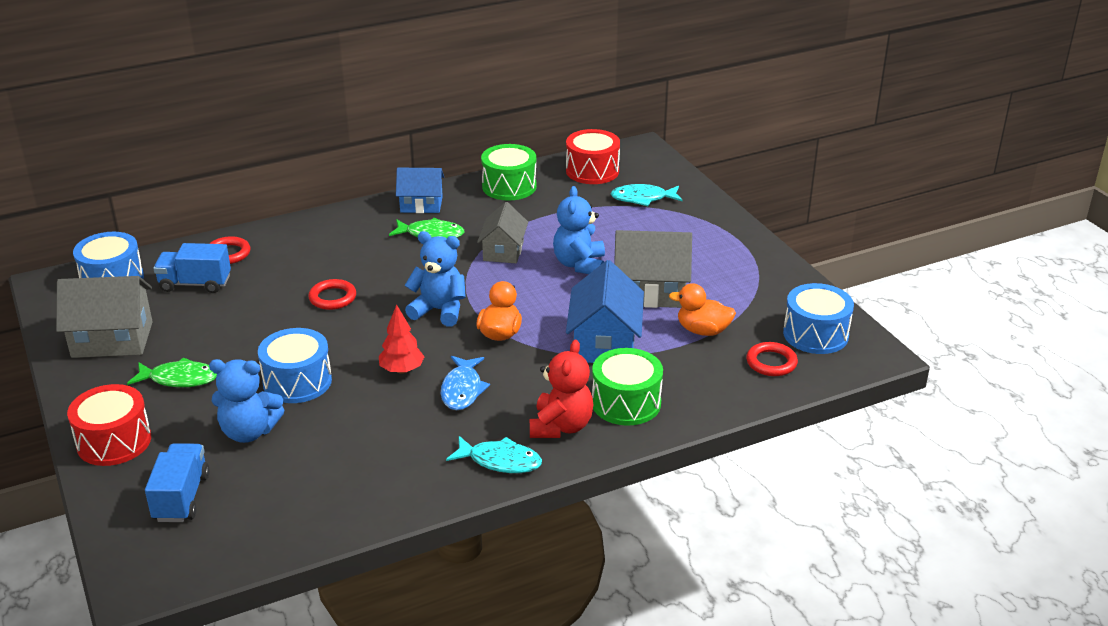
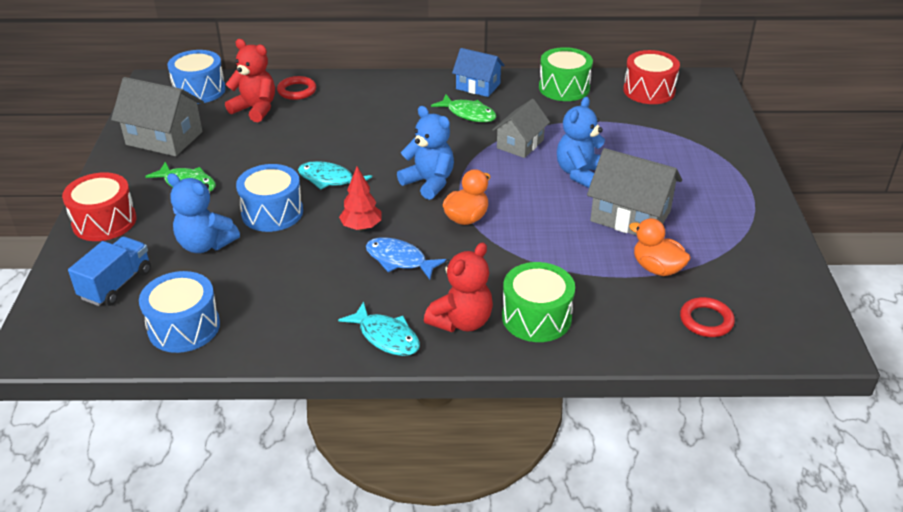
camera: 25 degrees right, 5 degrees up
(195, 284) = (255, 109): blue truck -> red teddy bear
(332, 298) = (350, 148): red ring -> none
(462, 390) = (399, 260): blue fish -> blue fish turned 90 degrees clockwise
(604, 343) = (555, 253): blue house -> none
(642, 198) = (680, 127): turquoise fish -> turquoise fish (329, 179)
(815, 334) = (771, 305): blue drum -> blue drum (184, 327)

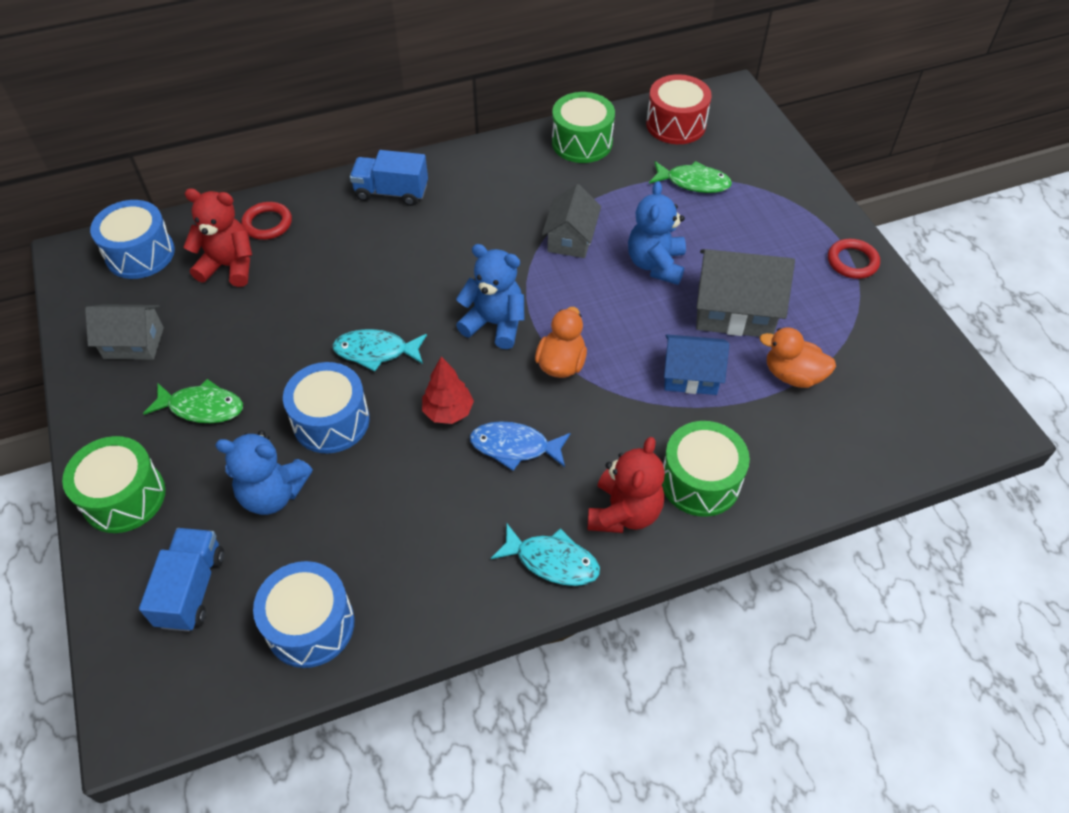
camera: 20 degrees left, 15 degrees up
(104, 221) = (124, 497): red drum -> green drum
(164, 138) = (134, 343): grey house -> grey house, size x0.66
(398, 90) = (391, 192): none -> blue truck
(468, 114) = (492, 208): green fish -> green fish (693, 182)
(478, 86) = (483, 163): blue house -> blue house (690, 376)
(706, 320) = (870, 430): red ring -> red ring (852, 262)

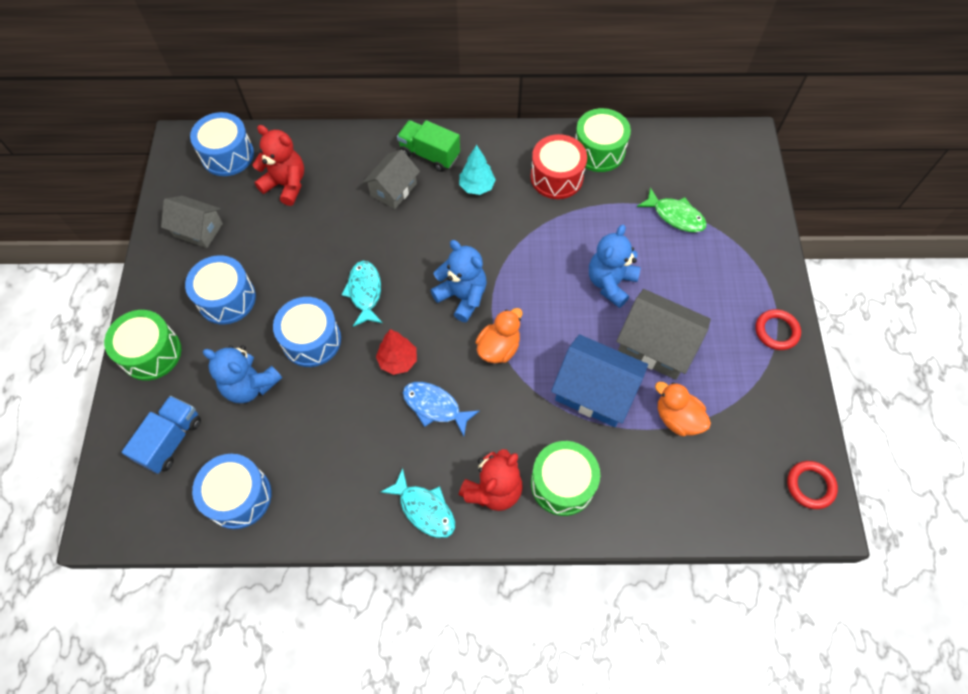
camera: 20 degrees right, 10 degrees up
(202, 407) = (226, 298): green fish -> blue drum
(267, 224) = (327, 155): red ring -> red ring (810, 486)
(376, 351) = (365, 292): turquoise fish -> turquoise fish turned 60 degrees clockwise
(391, 192) = (429, 154): blue truck -> green truck
(461, 210) = (477, 187): none -> turquoise tree
(571, 239) = (552, 238): grey house -> grey house (393, 189)
(676, 124) = (685, 155): red drum -> red drum (556, 177)
(690, 376) = (595, 391): blue house -> blue house, size x1.52

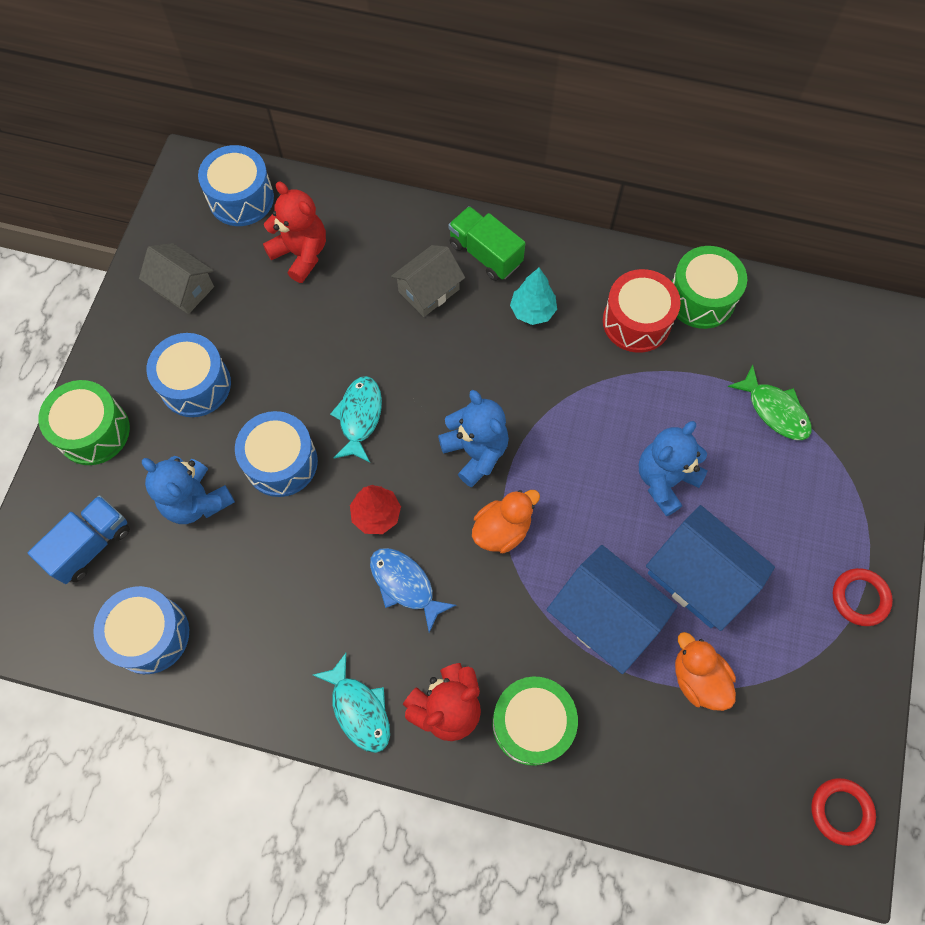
camera: 15 degrees right, 5 degrees up
(656, 345) = (699, 577): grey house -> blue house

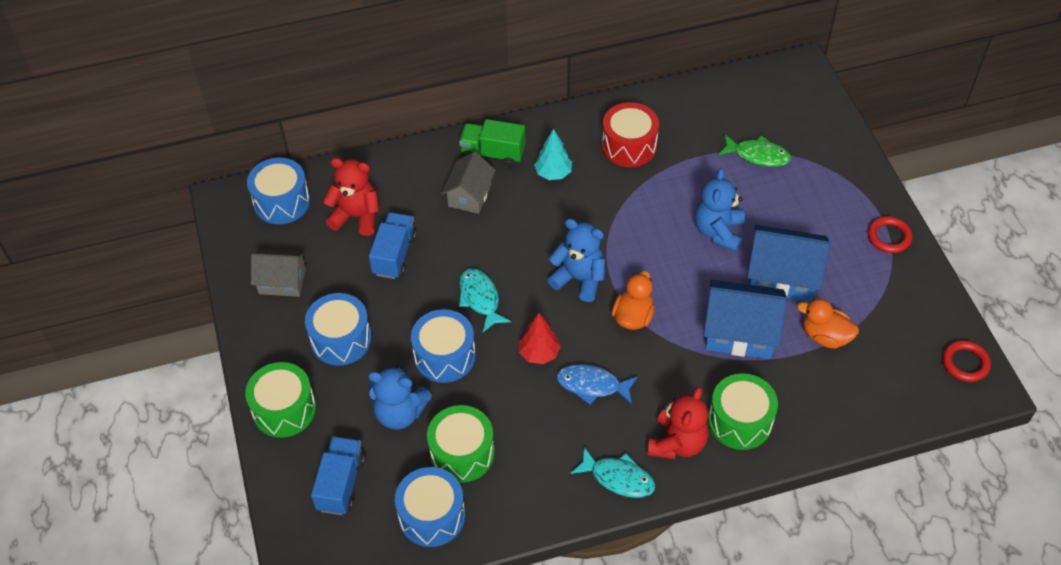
camera: 30 degrees left, 15 degrees down
(308, 318) = (394, 255): none -> blue truck
(701, 298) = (661, 111): green drum -> green drum (462, 453)

